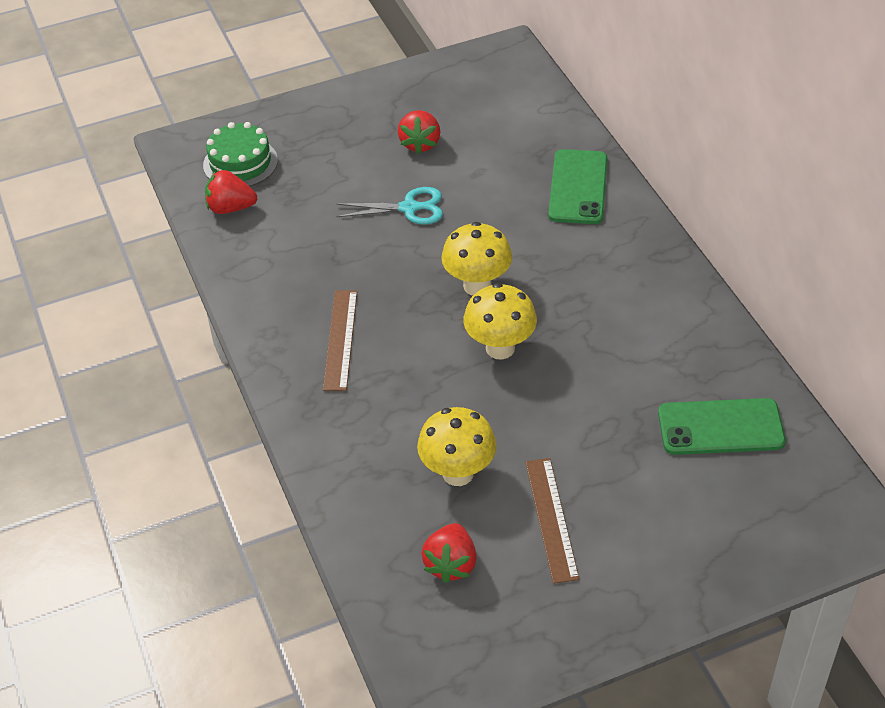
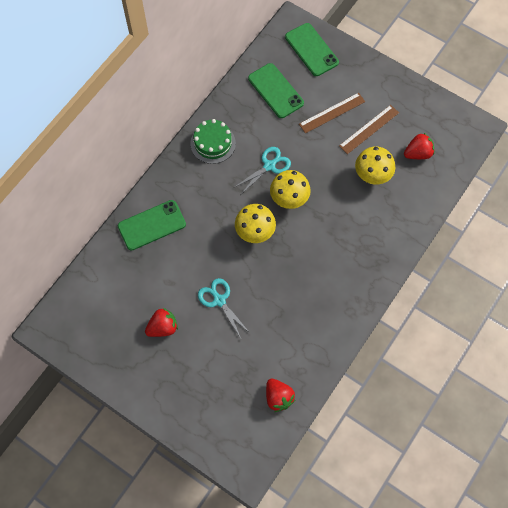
camera: 125 degrees left, 20 degrees up
(240, 163) = (239, 420): green cake -> green cake (213, 143)
(340, 339) = (332, 274): brown ruler -> brown ruler (332, 113)
(578, 353) = (269, 166): none -> turquoise scissors
(781, 523) = (311, 50): none -> green phone

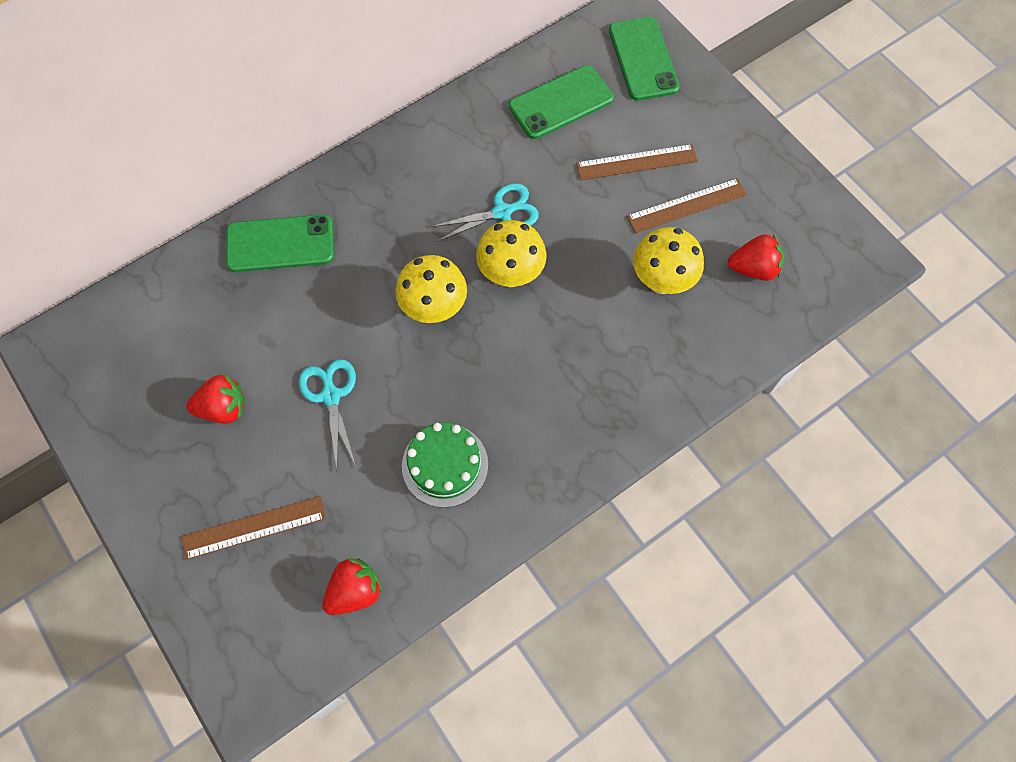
camera: 20 degrees right, 0 degrees up
(209, 384) = (254, 527): none -> brown ruler
(213, 143) = (429, 151): green cake -> green cake (445, 465)
(275, 91) = (561, 103): green phone -> green phone turned 75 degrees clockwise
(278, 397) = (355, 591): red strawberry -> red strawberry turned 120 degrees counterclockwise

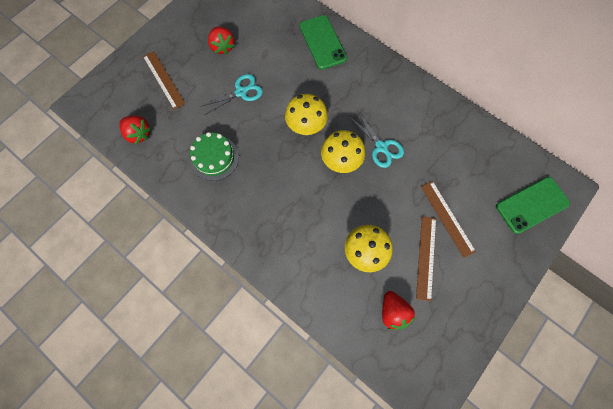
camera: 75 degrees right, 5 degrees up
(561, 103) = (474, 161): green phone -> none
(686, 205) = (426, 257): brown ruler -> brown ruler turned 45 degrees clockwise

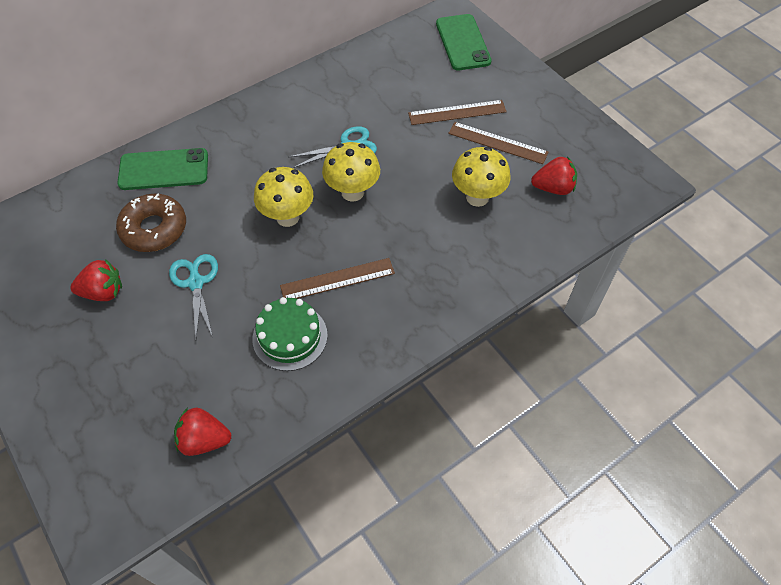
camera: 75 degrees left, 15 degrees down
(139, 134) = (204, 440): red strawberry -> red strawberry turned 135 degrees counterclockwise
(163, 80) = (119, 387): brown ruler -> brown ruler (337, 280)
(274, 55) = (154, 229): none -> brown donut

